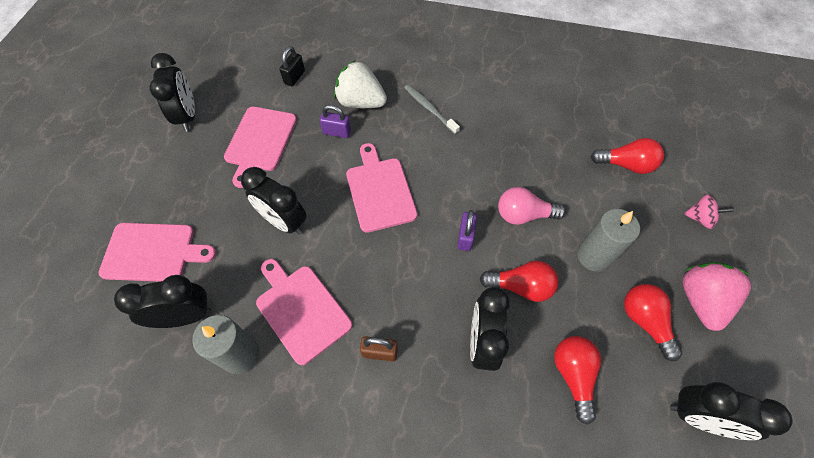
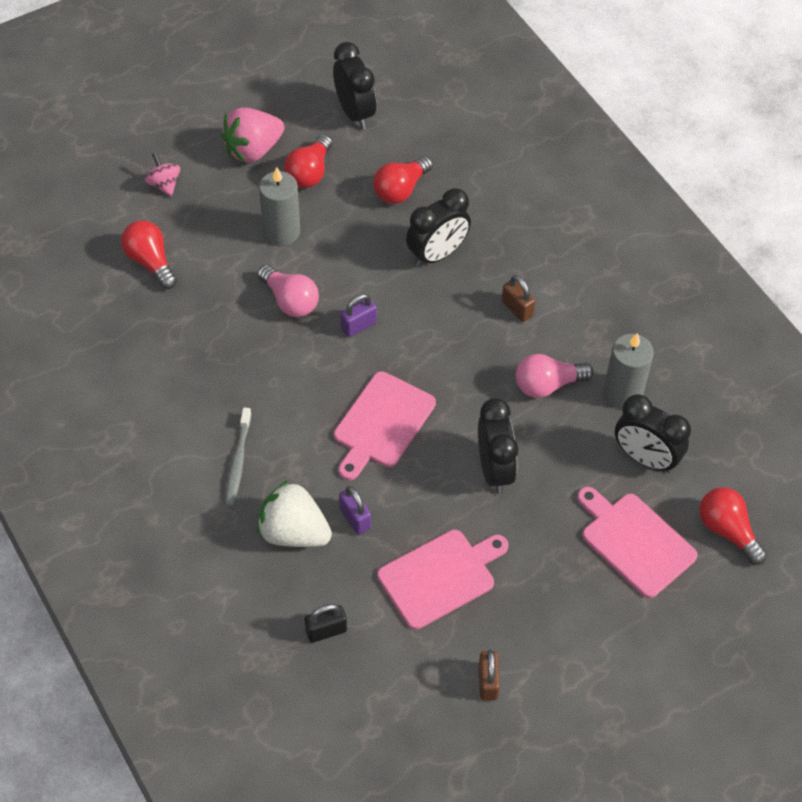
camera: 135 degrees left, 5 degrees down
(187, 116) = (488, 682): black clock -> brown padlock
(301, 310) = (547, 385): pink cutting board -> pink light bulb
(360, 102) = (293, 532): white strawberry -> white strawberry turned 135 degrees clockwise
(521, 286) = (363, 260): red light bulb -> red light bulb (727, 530)

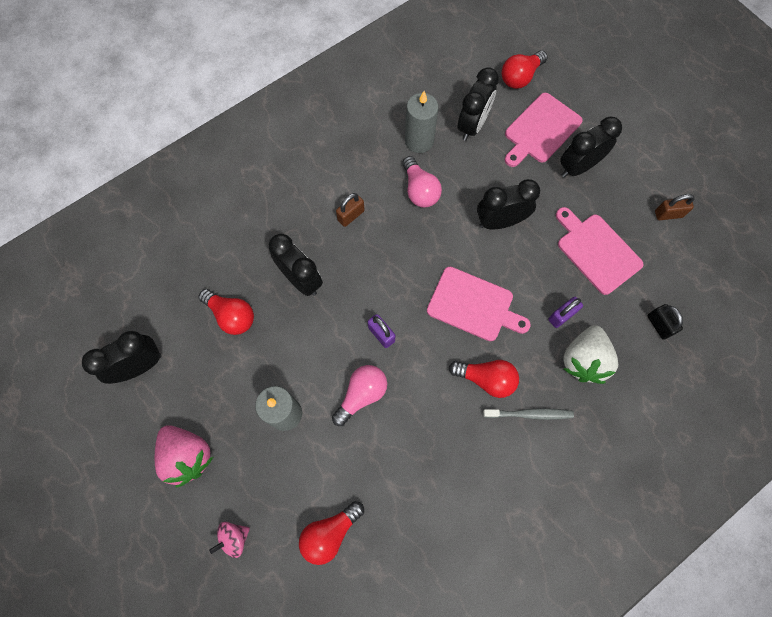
camera: 95 degrees left, 15 degrees up
(309, 173) = (214, 398): red light bulb -> red light bulb (486, 379)
(572, 579) = (578, 167): none -> black clock

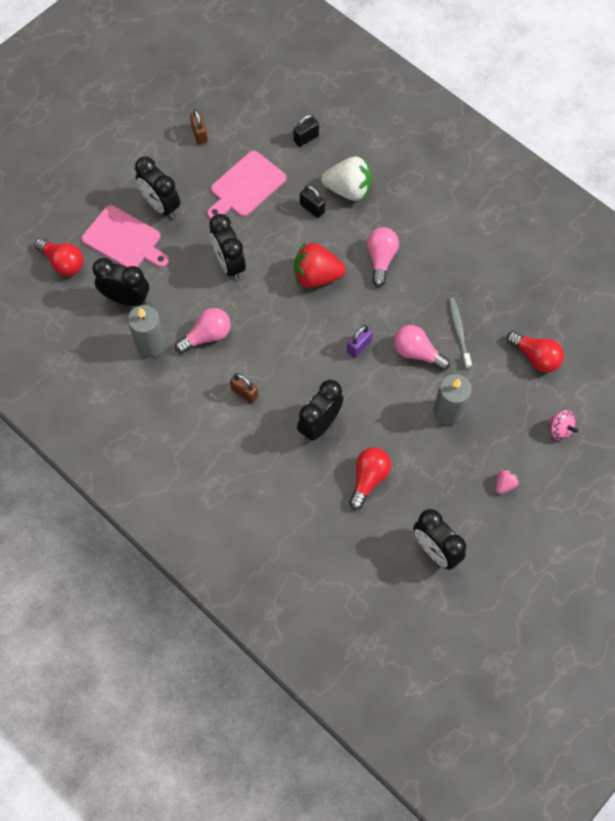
camera: 100 degrees left, 5 degrees down
(187, 456) = (504, 484): pink strawberry -> pink strawberry, size x0.47
(473, 305) = (316, 276): pink cutting board -> red strawberry
(486, 379) = (381, 259): red light bulb -> pink light bulb
(529, 414) = (403, 225): grey toothbrush -> grey toothbrush (459, 332)
(561, 316) = (312, 208): purple padlock -> black padlock

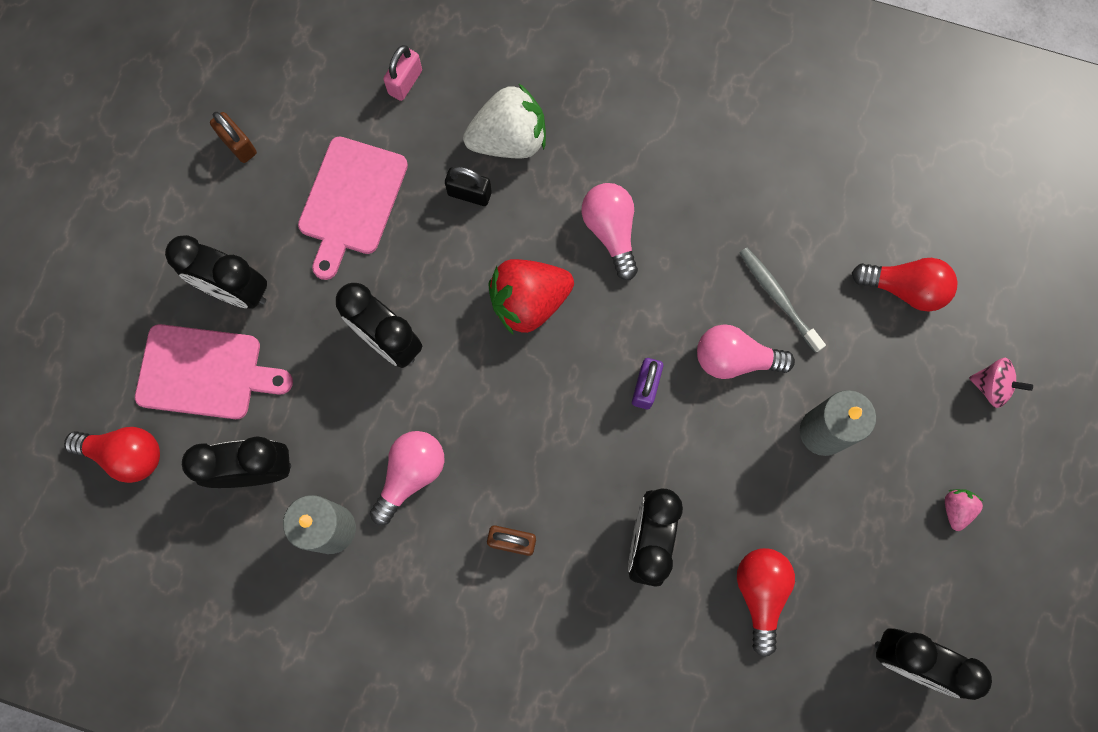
camera: 25 degrees left, 10 degrees up
(306, 138) = (405, 82): black padlock -> pink padlock

